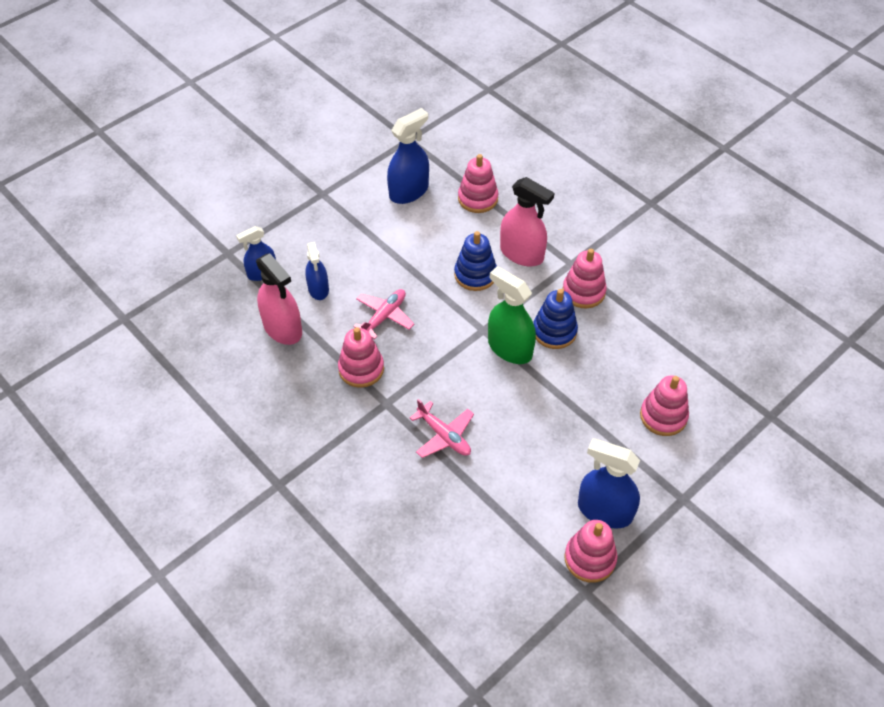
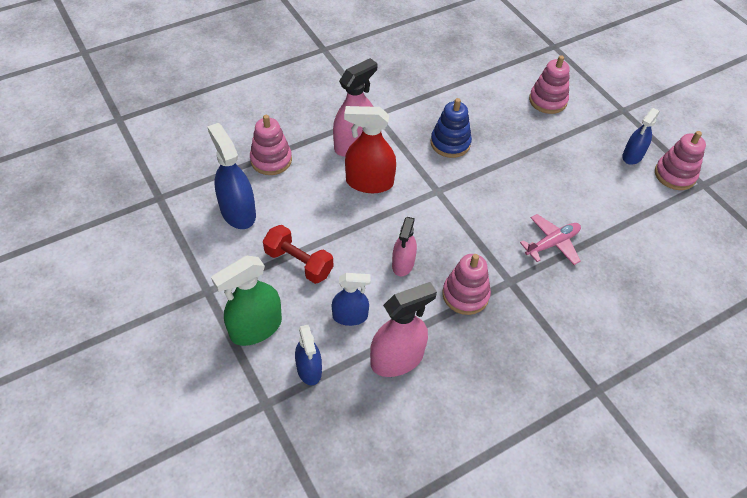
camera: 80 degrees left, 0 degrees up
(365, 243) = (298, 263): none -> red dumbbell
(384, 316) = (403, 264): pink plane -> pink spray bottle
(475, 274) = (369, 182): blue stacking toy -> red spray bottle
(510, 348) = (462, 177): green spray bottle -> green spray bottle (256, 328)
(583, 292) = (411, 114): pink stacking toy -> none
(604, 511) = (632, 156): blue spray bottle -> blue spray bottle, size x0.64

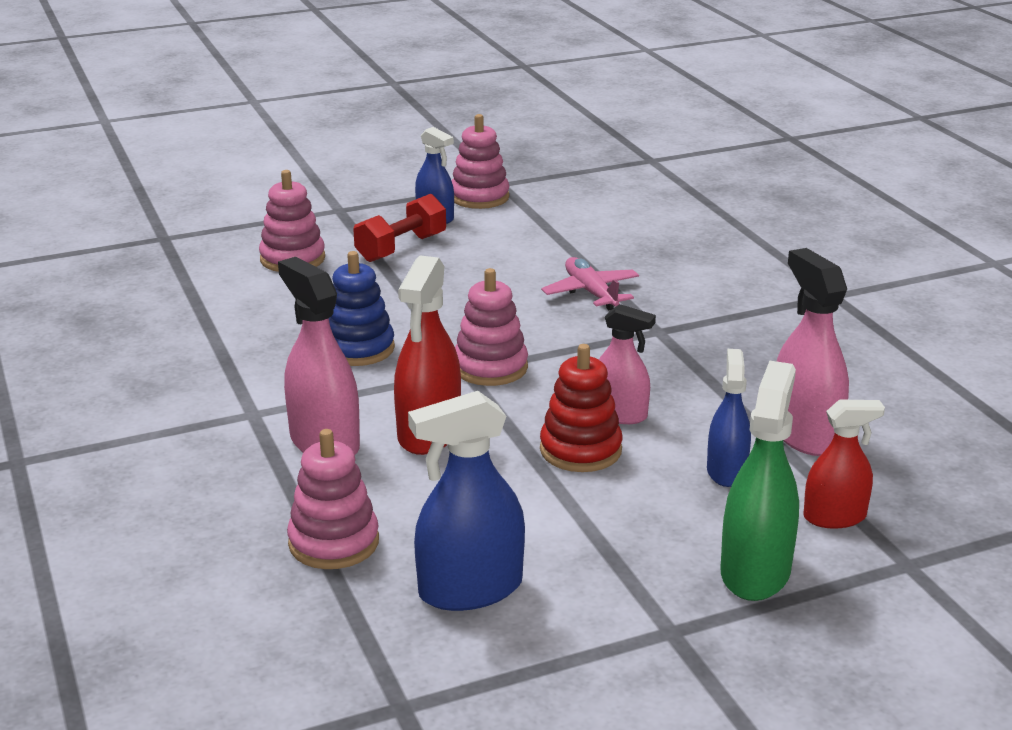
camera: 80 degrees left, 25 degrees down
(256, 328) = (755, 572): green spray bottle -> green spray bottle turned 135 degrees counterclockwise
(298, 263) = (609, 518): red dumbbell -> red dumbbell (401, 248)
(309, 369) = (834, 517): blue spray bottle -> red spray bottle
(362, 247) = (580, 450): none -> red stacking toy
(465, 295) = (683, 367): pink stacking toy -> pink stacking toy (490, 367)

